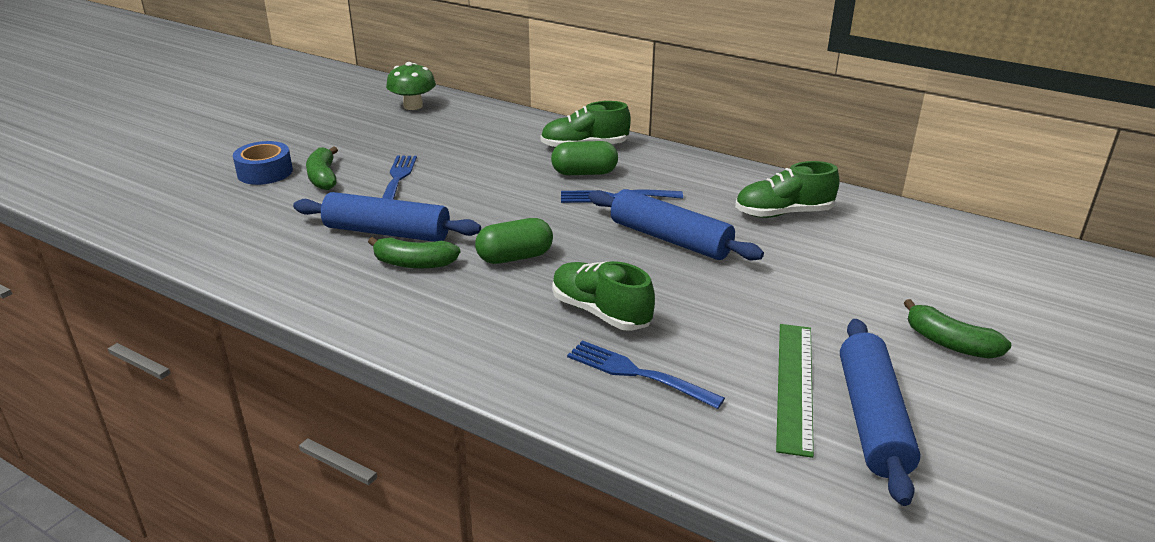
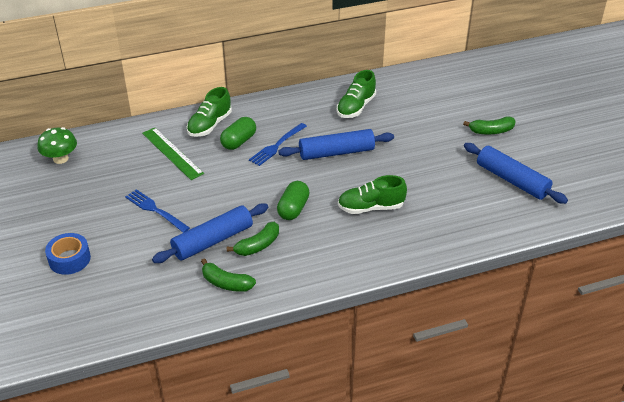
camera: 50 degrees left, 10 degrees up
(323, 177) = (112, 237): green banana -> green banana (226, 283)
(638, 374) = (425, 222): blue fork -> none
(795, 385) = (475, 185): green ruler -> green ruler (172, 153)

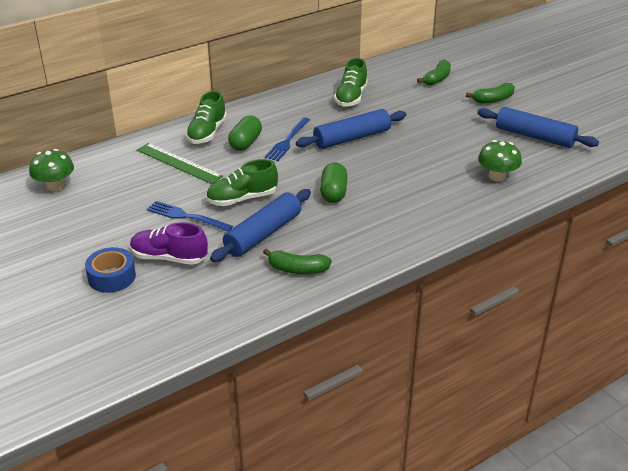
camera: 15 degrees left, 5 degrees down
(123, 249) = (169, 258): none -> purple shoe
(258, 245) = (313, 230): green banana -> green banana (437, 79)
(371, 207) = (411, 179): green shoe -> green shoe (242, 199)
(453, 218) = (497, 176): none -> green mushroom

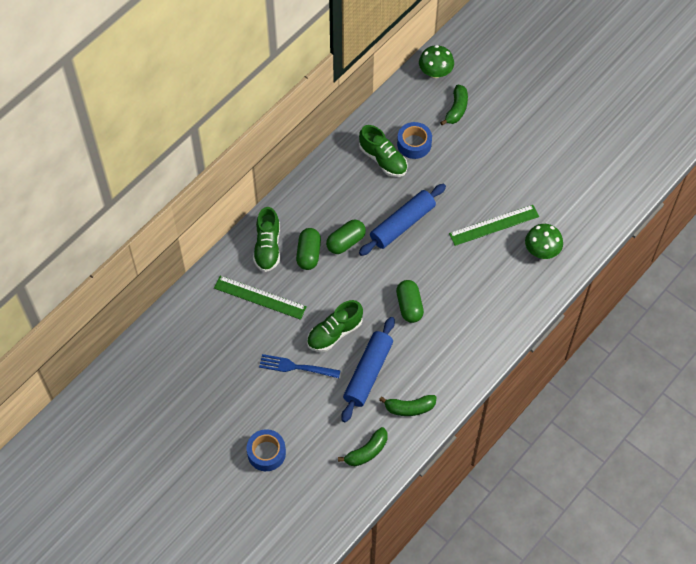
camera: 15 degrees left, 25 degrees up
(55, 186) = (164, 355): green mushroom -> green mushroom (435, 72)
(169, 258) = (303, 420): purple shoe -> none
(287, 141) = (346, 242): blue fork -> green capsule
(351, 97) = (383, 159): green shoe -> green shoe turned 45 degrees counterclockwise
(386, 93) = (414, 144): none -> blue tape
(449, 152) = (494, 225): none -> green ruler
(493, 99) = (516, 133): green banana -> green banana (367, 451)
(534, 136) = (564, 184): blue rolling pin -> none

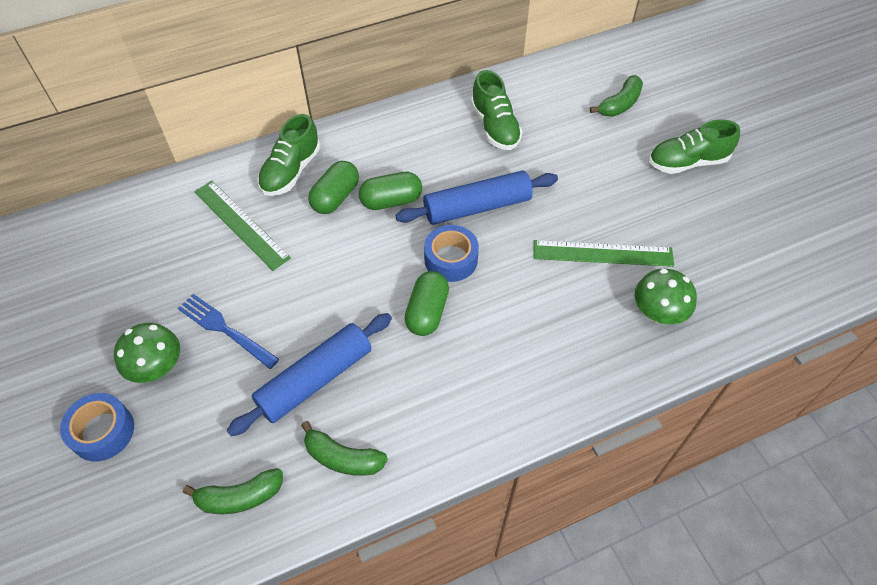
camera: 25 degrees right, 5 degrees down
(334, 333) = (305, 306): green shoe -> green shoe (687, 162)
(414, 144) = (544, 123): blue tape -> blue tape (451, 259)
(435, 72) = (612, 59): green mushroom -> green mushroom (157, 367)

